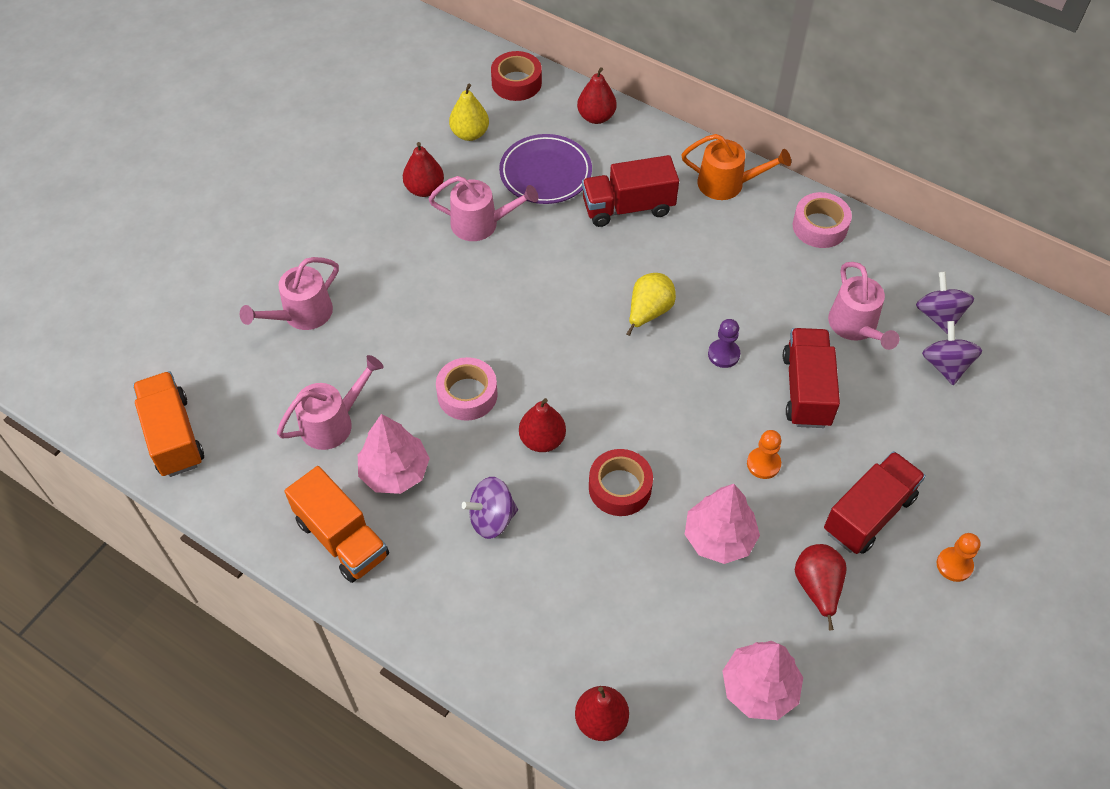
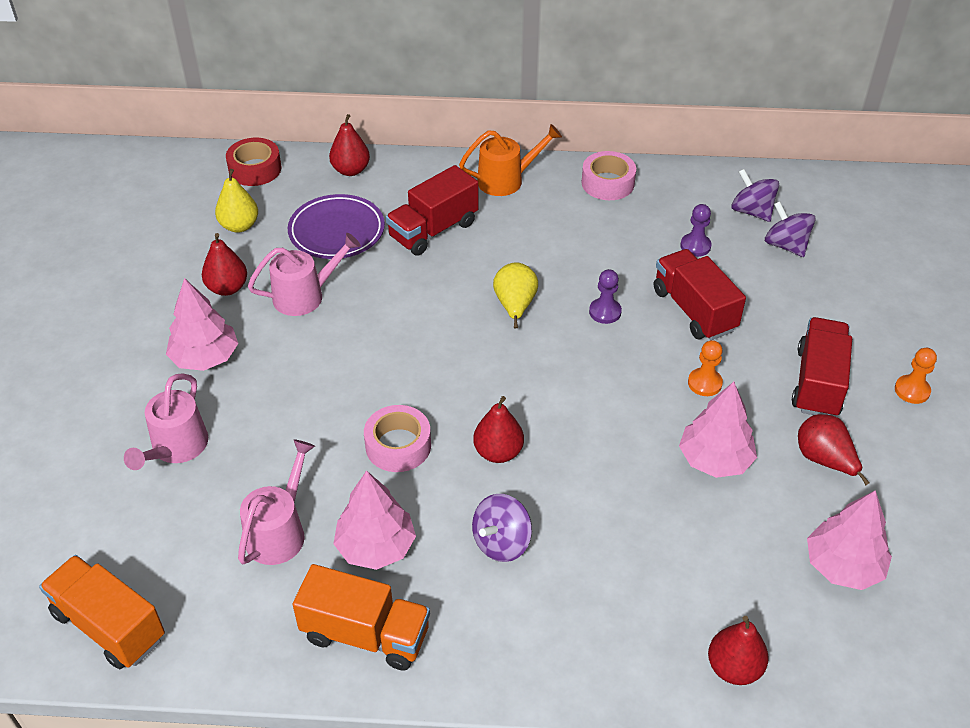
camera: 30 degrees left, 10 degrees down
(369, 246) = (205, 358): none -> pink tree
(620, 487) = (598, 460): red tape -> none
(856, 327) = (695, 246): pink watering can -> purple pawn

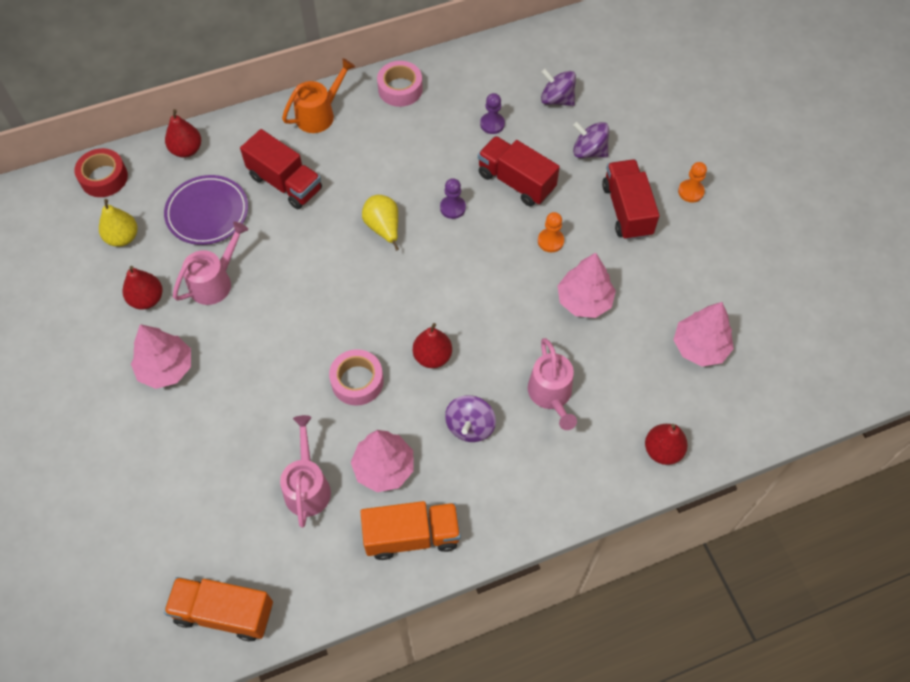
camera: 25 degrees left, 15 degrees up
(176, 448) = (189, 454): pink watering can -> pink watering can (551, 395)
(433, 230) = (285, 183): red truck -> red truck turned 75 degrees counterclockwise
(751, 211) = (519, 77): purple spinning top -> purple spinning top (589, 151)
(824, 460) = (656, 271): red pear -> none

